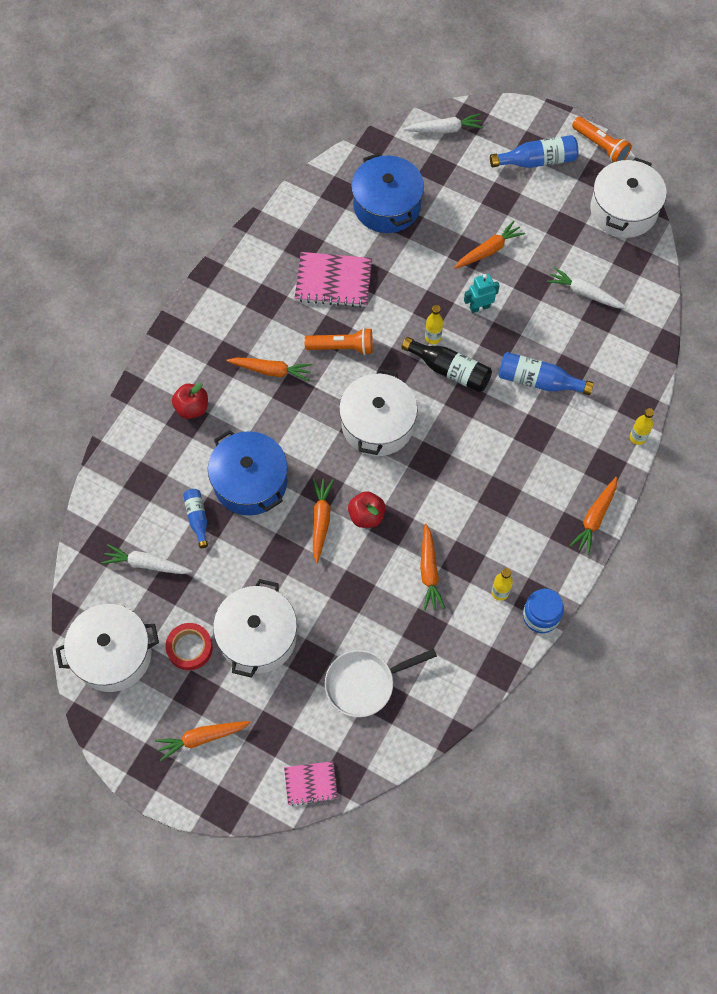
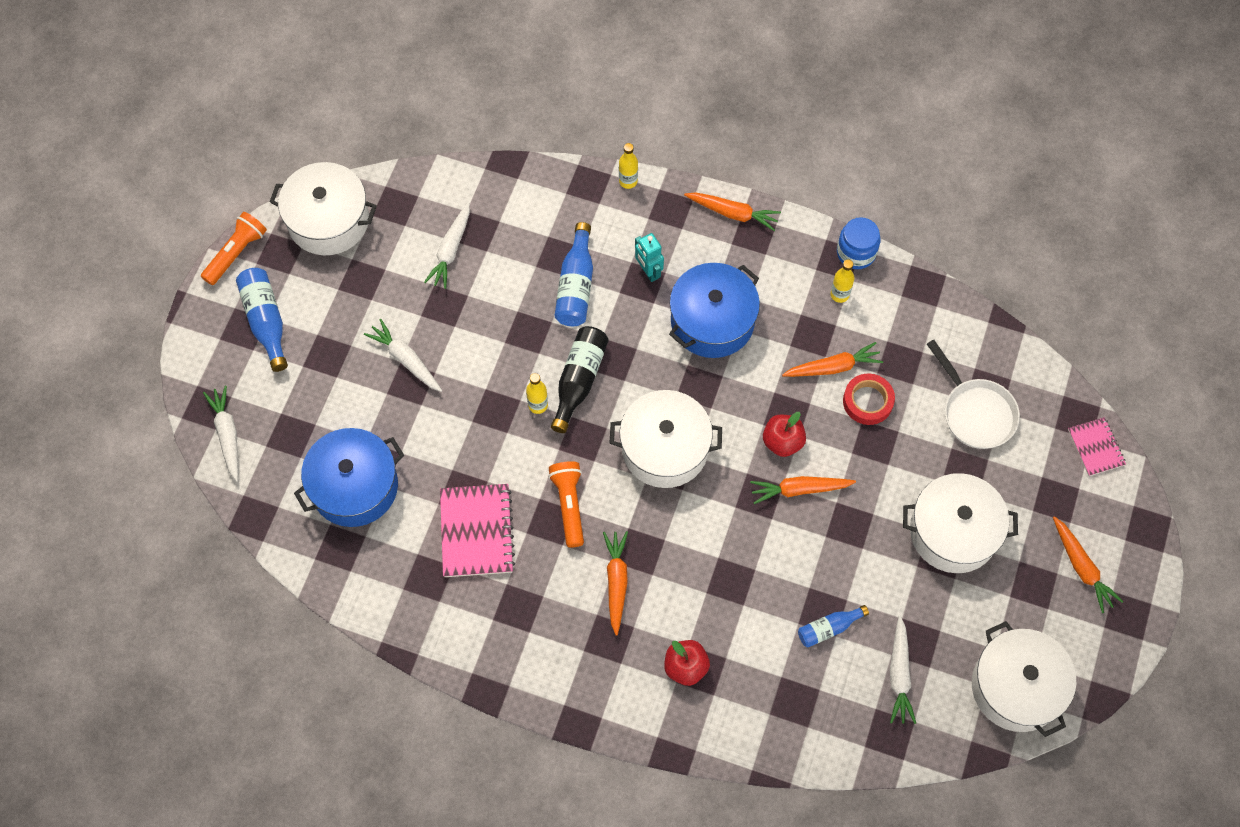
camera: 100 degrees left, 0 degrees up
(189, 648) = (986, 603): red tape -> red tape (867, 401)
(250, 482) = (769, 577): blue pot -> blue pot (712, 321)
(479, 307) = (488, 359): turquoise robot -> turquoise robot (648, 271)
(489, 250) = (405, 359): orange carrot -> white carrot

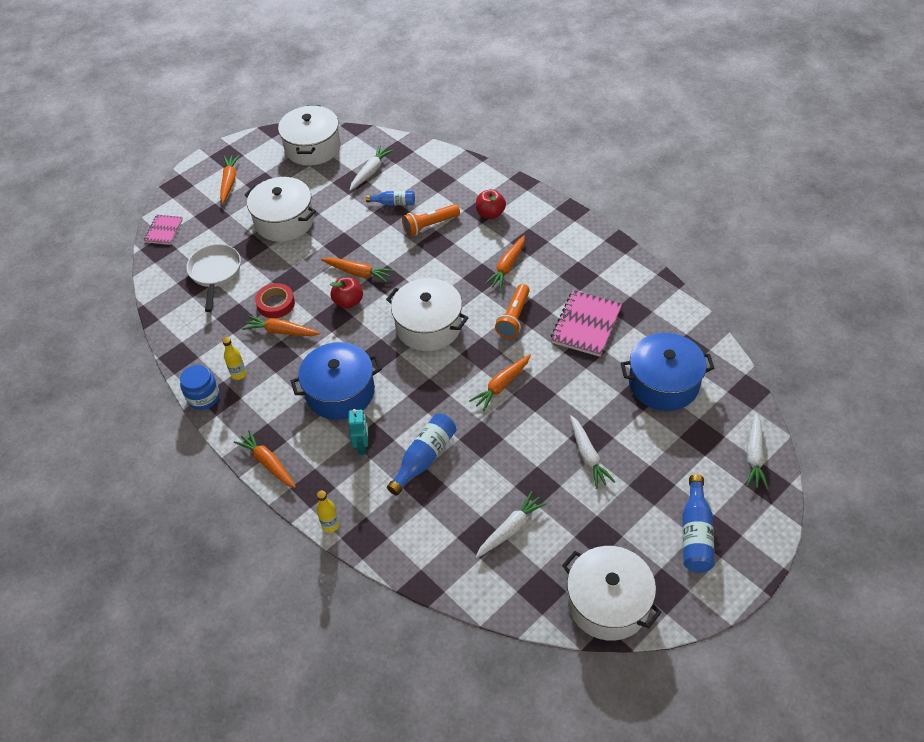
camera: 150 degrees left, 15 degrees down
(236, 253) = (705, 607): orange flashlight -> orange flashlight (430, 225)
(538, 405) = (501, 385): yellow bottle -> orange carrot
(579, 380) = (462, 390): black bottle -> none

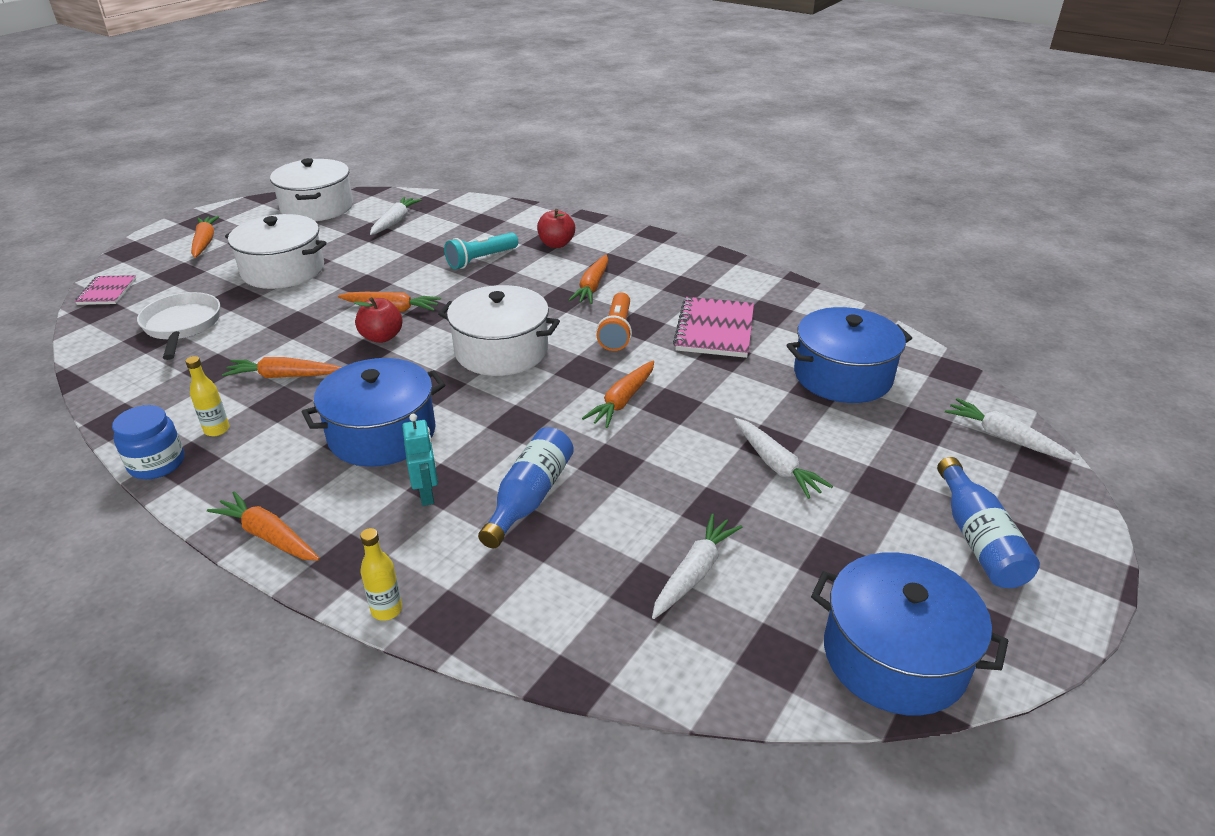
camera: 15 degrees left, 15 degrees down
(276, 304) = (274, 348): red tape -> none
(394, 203) = (430, 244): blue bottle -> none
(430, 225) = (481, 259): orange flashlight -> turquoise flashlight
(608, 603) = (894, 656): white pot -> blue pot
(754, 456) = (1004, 437): white carrot -> white carrot turned 135 degrees clockwise

